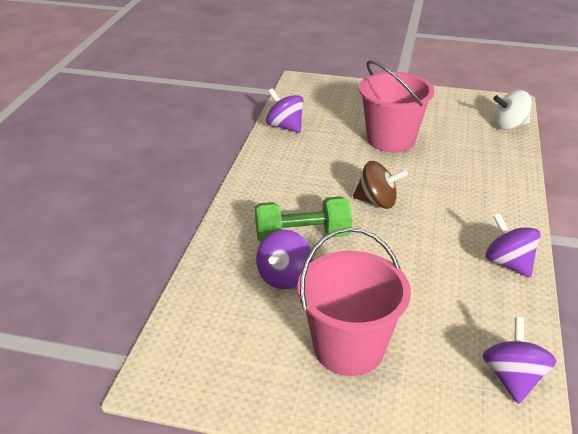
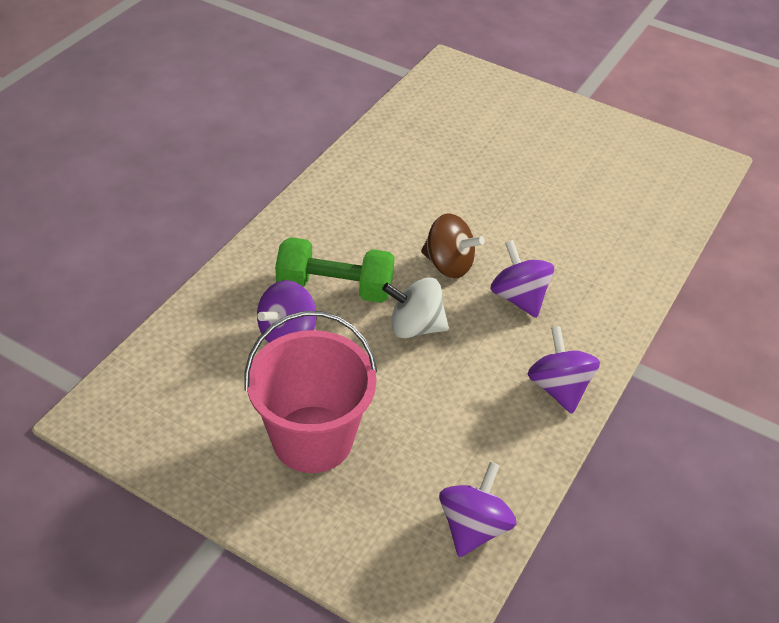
camera: 15 degrees right, 10 degrees up
(285, 126) = (394, 130): purple spinning top -> purple spinning top (519, 298)
(391, 139) = (516, 181): pink bucket -> none
(509, 126) = (685, 196): white spinning top -> white spinning top (415, 327)

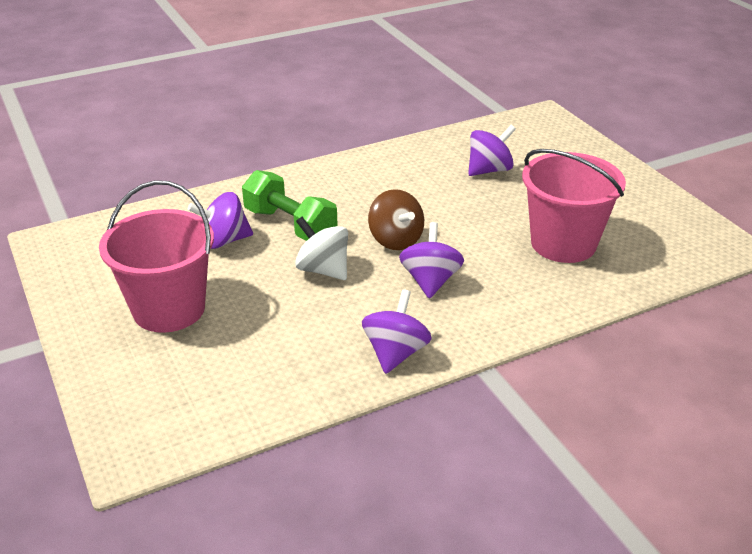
camera: 35 degrees right, 10 degrees down
(473, 527) = (220, 414): purple spinning top -> purple spinning top (489, 170)
(589, 210) = (563, 243): none -> pink bucket

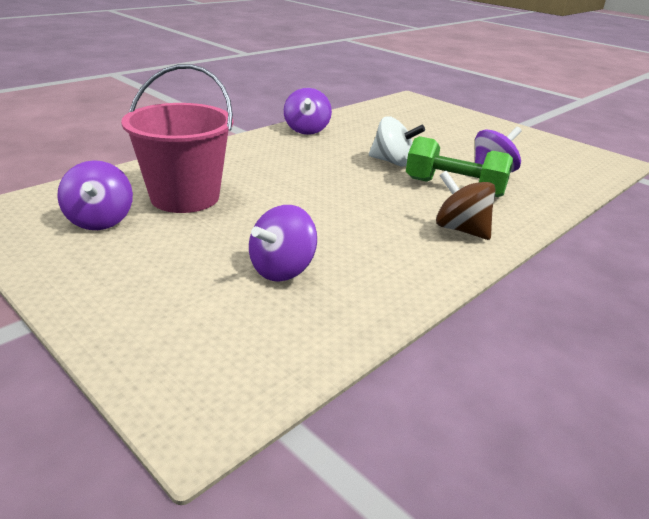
camera: 160 degrees right, 5 degrees down
(169, 309) = (470, 137): pink bucket -> none
(395, 240) = (350, 185): brown spinning top -> brown spinning top (460, 229)
(430, 281) = (302, 162): purple spinning top -> purple spinning top (100, 220)

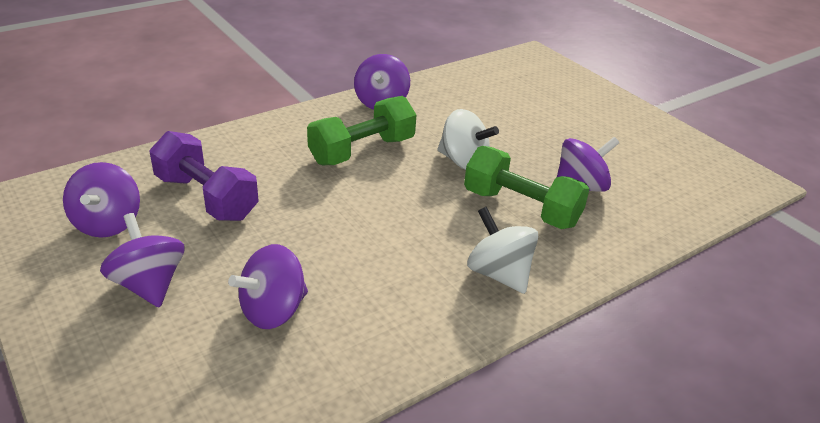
camera: 10 degrees right, 5 degrees up
(158, 260) = (149, 284): none -> purple spinning top
(185, 197) = (206, 197): pink bucket -> purple dumbbell
(306, 160) = (362, 151): none -> green dumbbell
(460, 229) = (499, 274): brown spinning top -> white spinning top

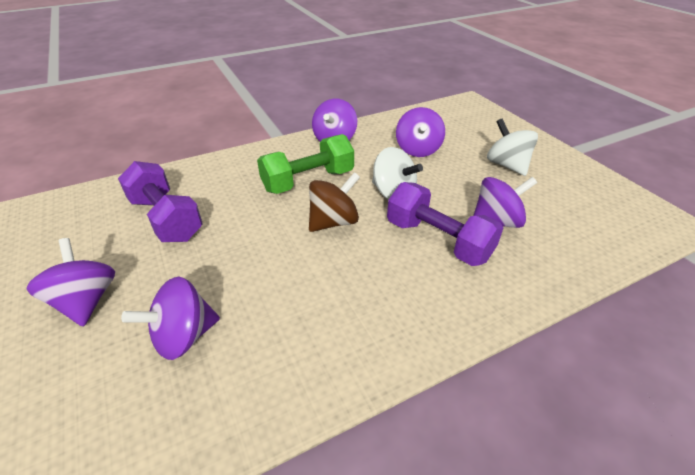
camera: 10 degrees right, 5 degrees up
(108, 223) = (77, 239): purple spinning top -> purple spinning top (418, 150)
(403, 194) = (334, 222): none -> brown spinning top
(499, 274) = (405, 309): white spinning top -> white spinning top (507, 165)
(521, 208) = (438, 240): green dumbbell -> purple dumbbell

